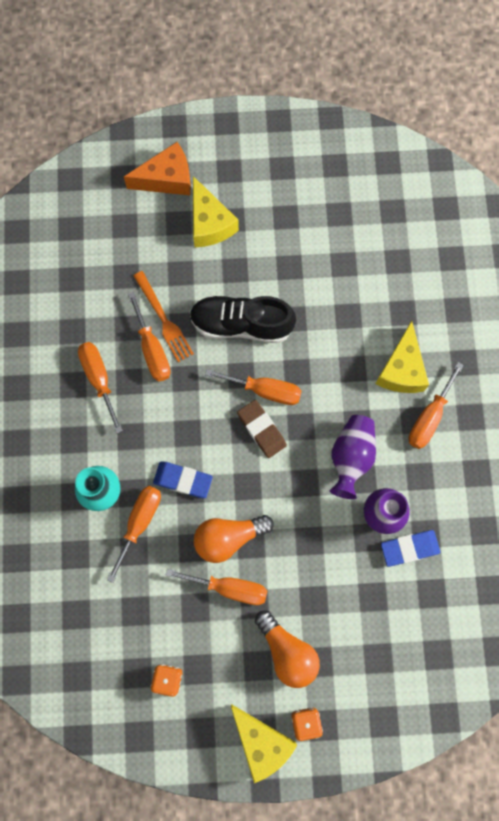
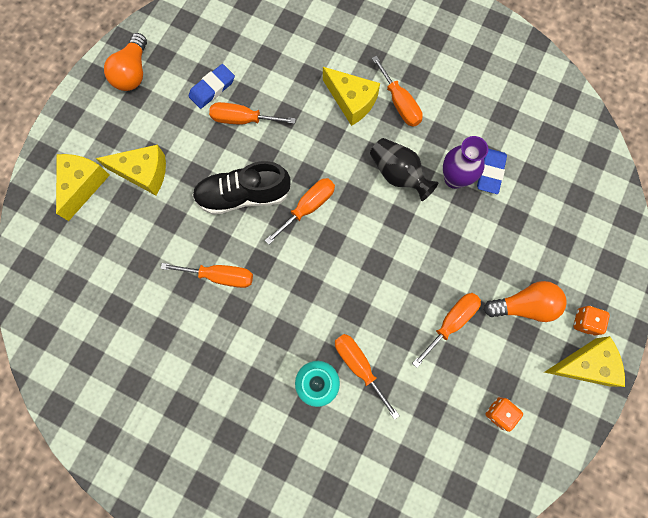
camera: 60 degrees left, 0 degrees up
(99, 379) = (218, 333): orange screwdriver -> orange screwdriver (243, 119)
(164, 320) = (201, 253): orange fork -> none
(167, 179) = (83, 185): orange cheese -> yellow cheese
(183, 480) = (343, 311): blue eraser -> blue eraser (212, 88)
(228, 538) = (410, 301): orange light bulb -> orange light bulb (133, 72)
(241, 324) = (243, 195): black shoe -> black shoe turned 45 degrees clockwise
(261, 429) = (338, 227): brown eraser -> none
(351, 457) = (398, 174): purple vase -> black vase

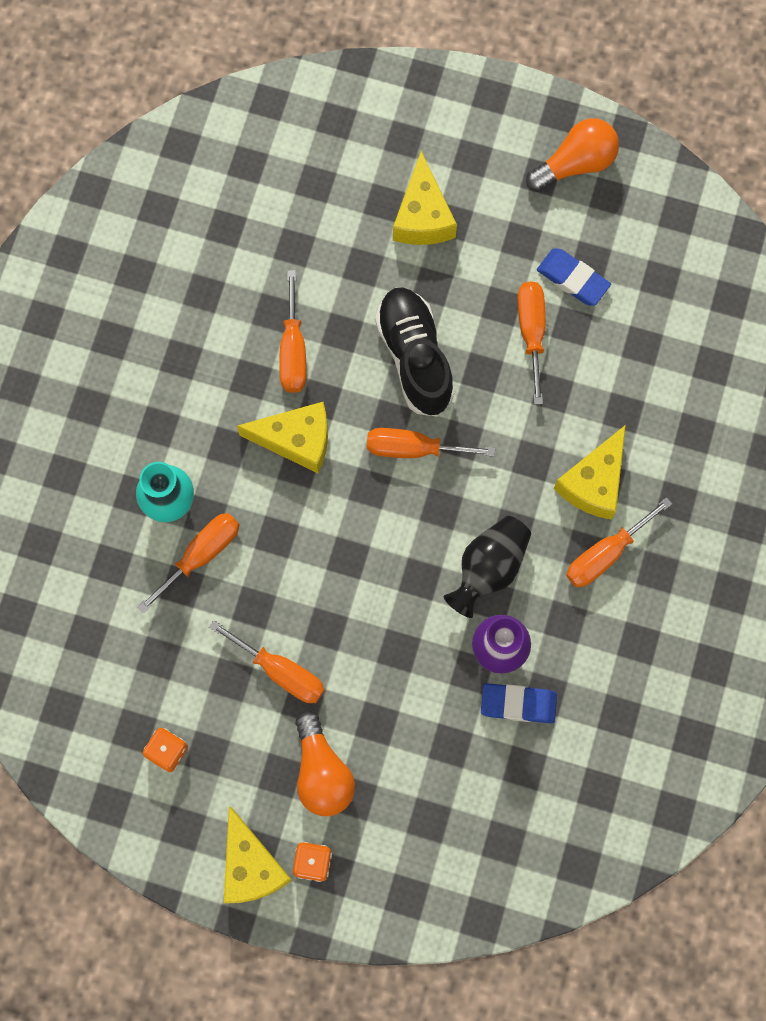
camera: 80 degrees right, 0 degrees up
(83, 185) = (390, 142): yellow cheese -> yellow cheese (296, 440)
(133, 72) = (575, 164): orange light bulb -> orange light bulb turned 150 degrees clockwise
(308, 207) = (413, 448): orange screwdriver -> orange screwdriver turned 150 degrees clockwise

